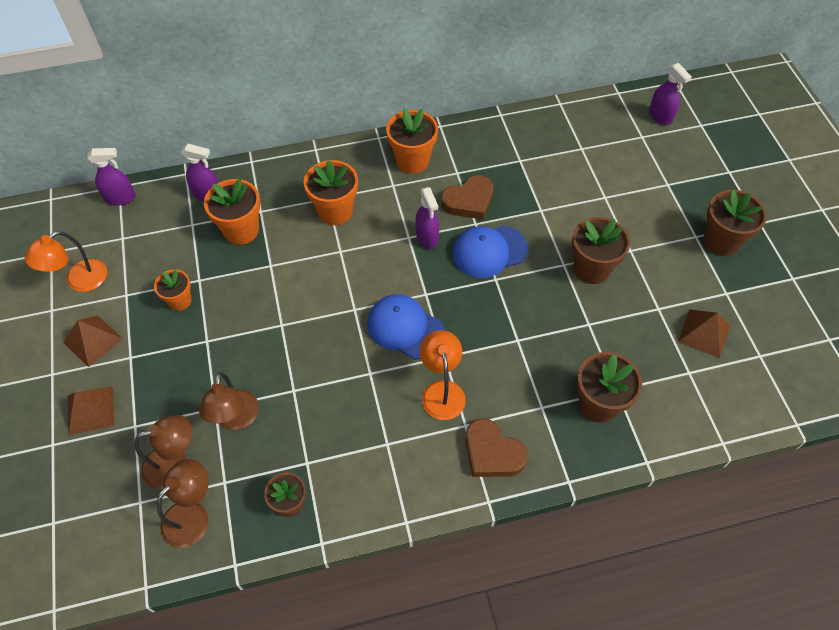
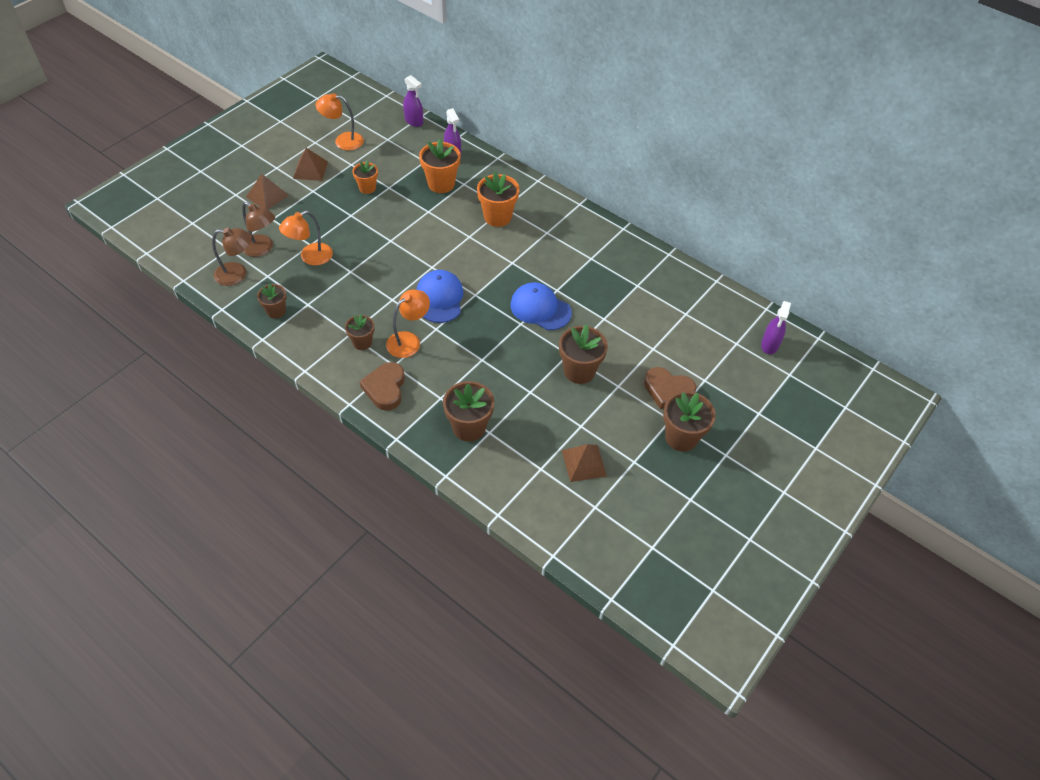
camera: 50 degrees right, 5 degrees down
(236, 419) = (310, 257): brown lamp -> orange lamp
(410, 438) = (362, 342): none -> brown flower pot
(412, 161) = (577, 231): orange flower pot -> none
(427, 238) = (520, 272): purple spray bottle -> none
(469, 201) = (572, 276): brown heart -> brown heart (667, 390)

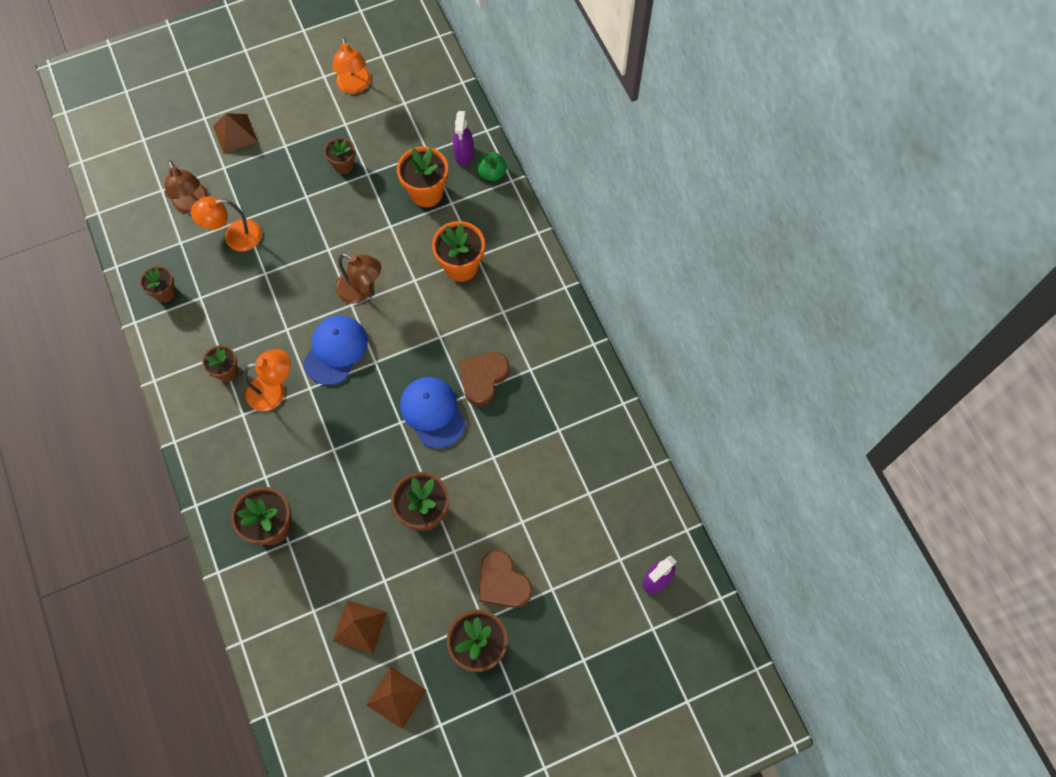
camera: 30 degrees right, 15 degrees up
(237, 274) = (153, 228): brown lamp -> brown lamp (361, 290)
(310, 170) = (298, 114): brown pyramid -> brown pyramid (396, 697)
(343, 141) = (354, 86): orange lamp -> orange lamp turned 135 degrees counterclockwise
(367, 188) = (344, 165): orange flower pot -> brown flower pot
(385, 388) = (218, 439): brown heart -> brown heart (483, 378)
(414, 121) = (448, 88): purple spray bottle -> none
(481, 158) = (492, 173): none -> green apple

